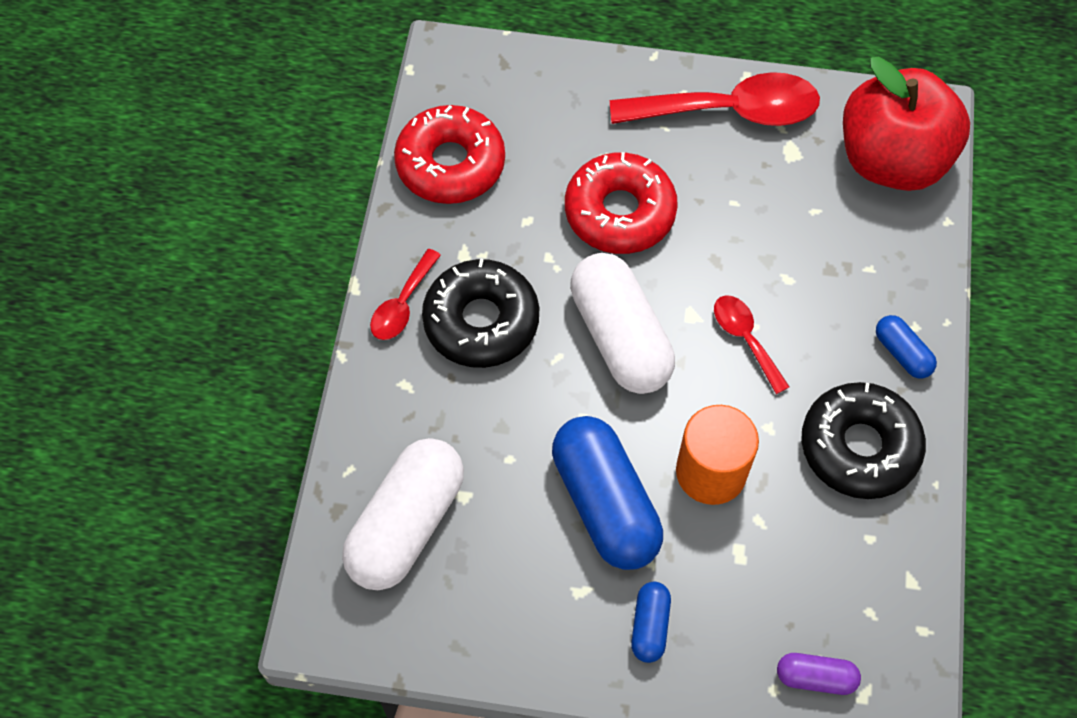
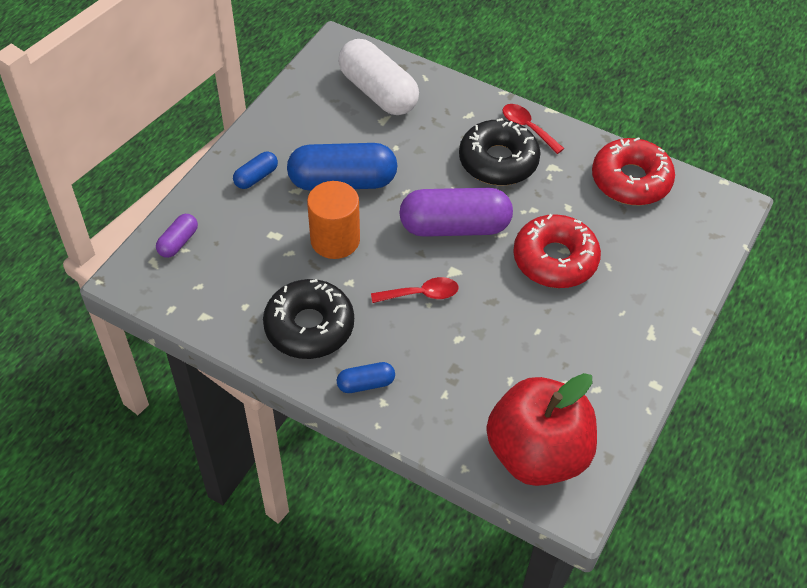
camera: 110 degrees right, 10 degrees down
(620, 337) = (454, 227): white capsule -> purple capsule
(649, 626) = (256, 177): blue capsule -> blue capsule turned 75 degrees counterclockwise
(729, 111) = (624, 360): red spoon -> none

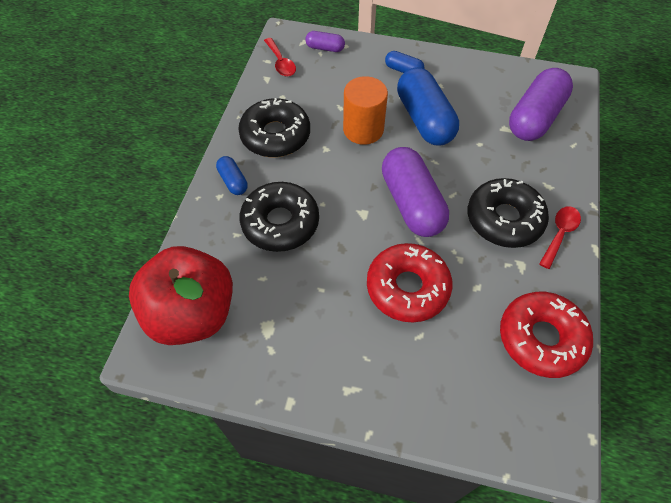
camera: 75 degrees right, 5 degrees up
(378, 92) = (535, 118): white capsule -> purple capsule
(421, 294) = (330, 196): red spoon -> red spoon (281, 63)
(442, 349) = (280, 223): none -> black donut

